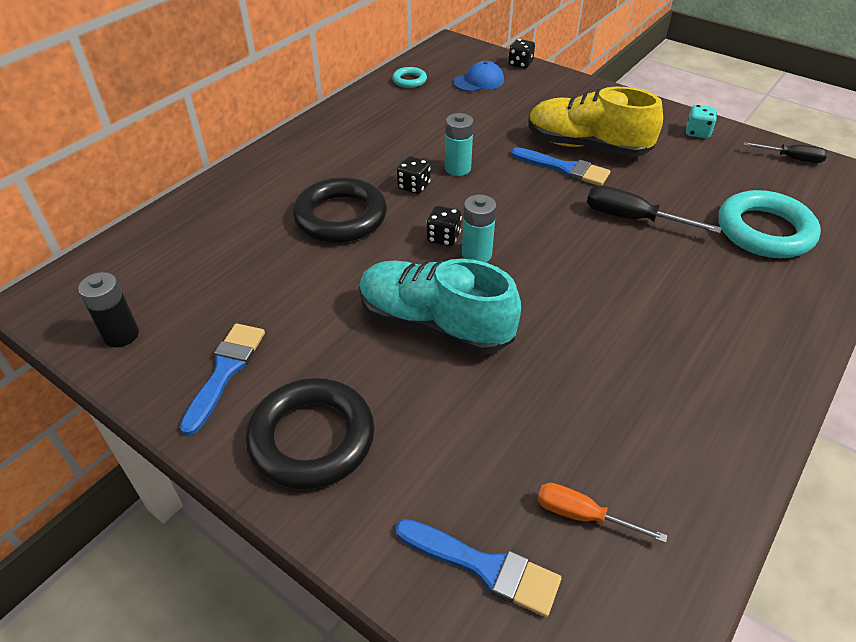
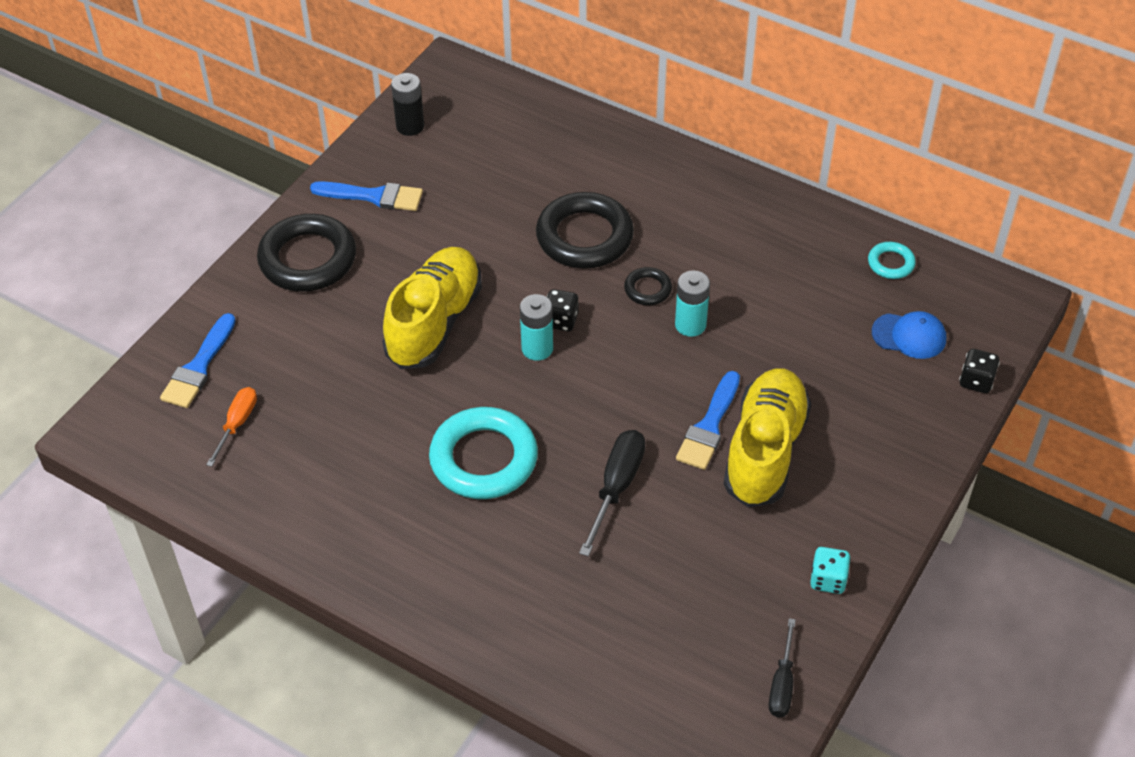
camera: 85 degrees right, 5 degrees up
(414, 186) = (648, 289): black dice -> black ring
(434, 324) = (434, 323): turquoise shoe -> yellow shoe
(479, 81) = (909, 336): blue cap -> blue cap turned 45 degrees counterclockwise
(764, 231) = (610, 617): turquoise ring -> turquoise ring (484, 459)

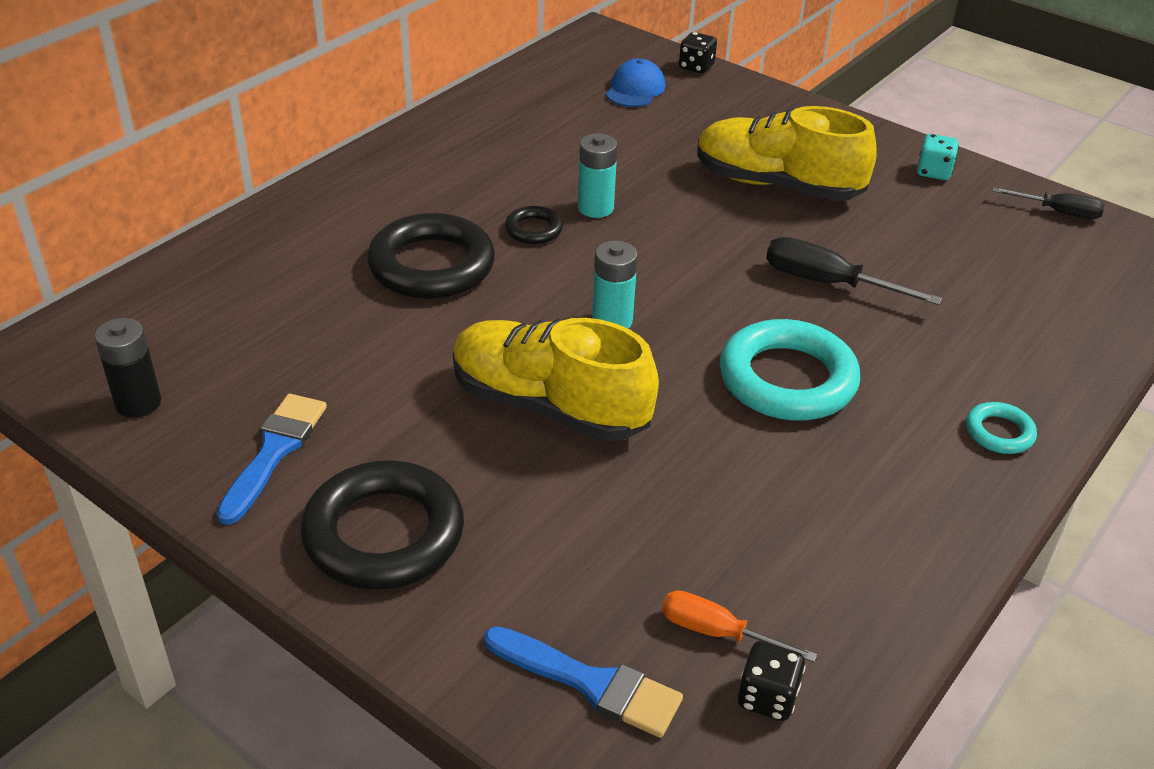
camera: 85 degrees left, 10 degrees down
(561, 320) = (569, 298): black dice -> black dice (767, 697)
(709, 426) = (742, 213): blue brush -> none
(891, 263) = (537, 84): turquoise ring -> turquoise ring (999, 432)

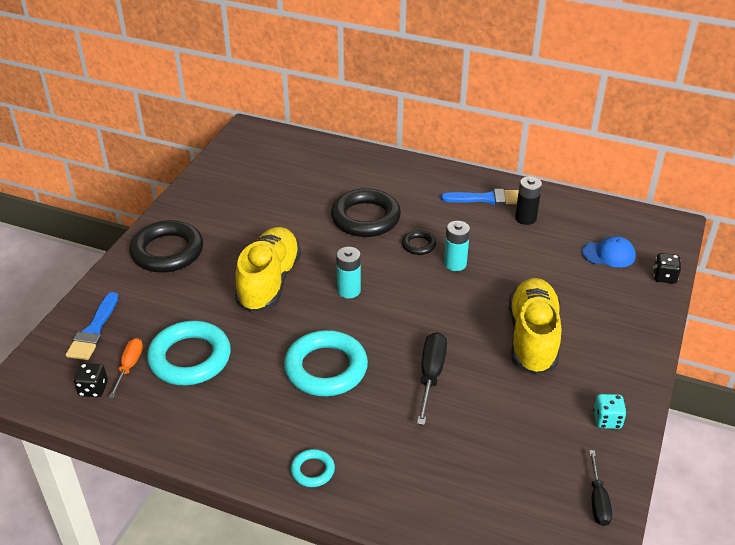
camera: 75 degrees right, 0 degrees up
(138, 403) = (227, 165): black battery -> black battery (525, 218)
(274, 452) = (209, 208): blue brush -> blue brush (486, 199)
(718, 539) = (190, 358): none -> turquoise ring

